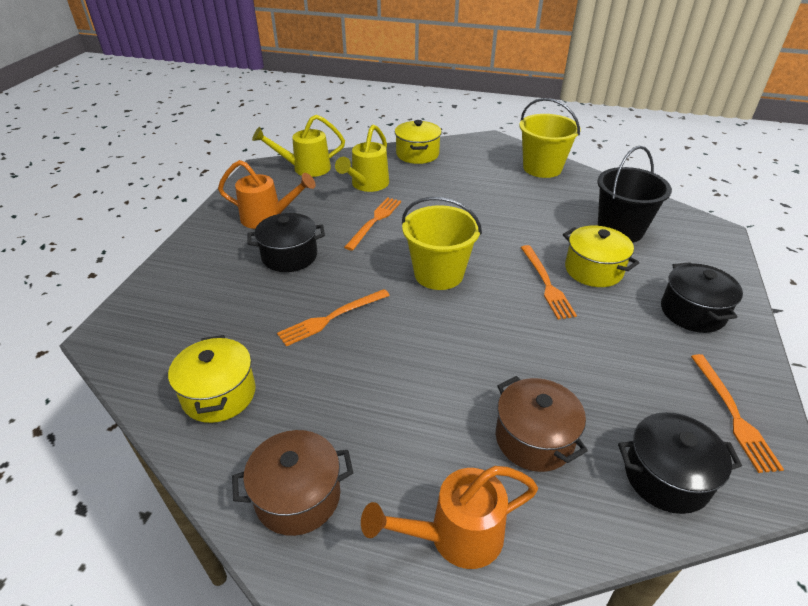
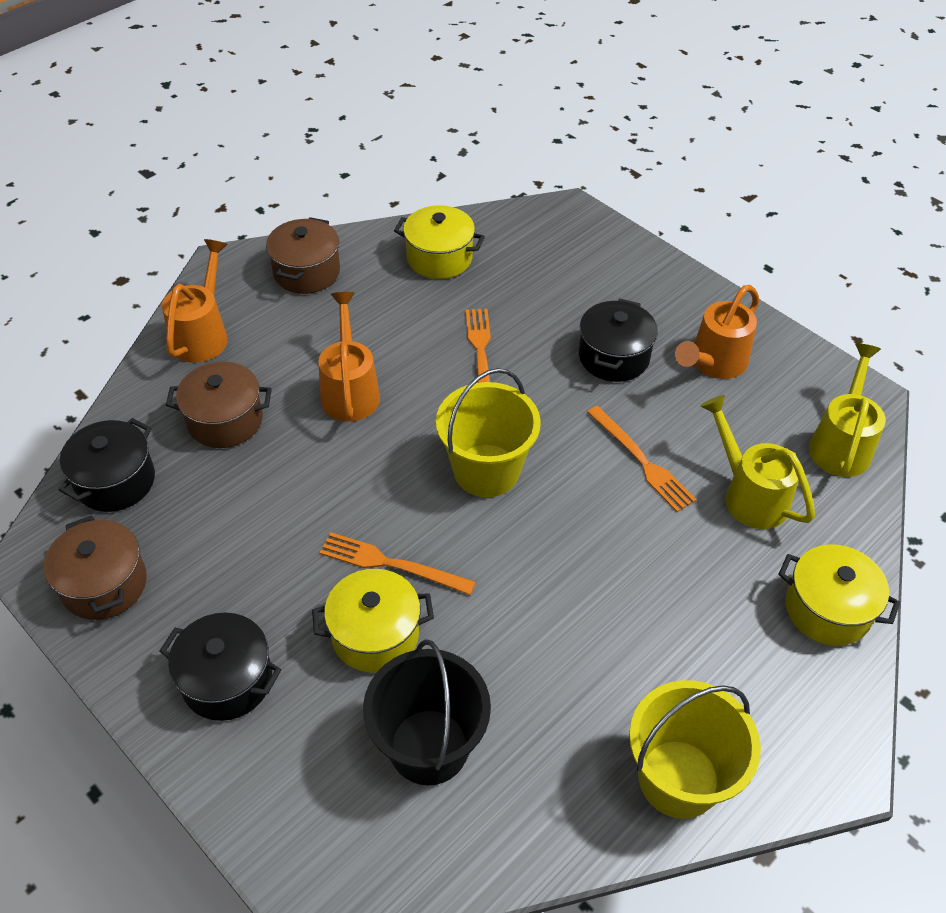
camera: 120 degrees right, 10 degrees up
(430, 373) = (350, 391): none -> orange watering can
(733, 414) = (104, 584): orange fork -> brown pot

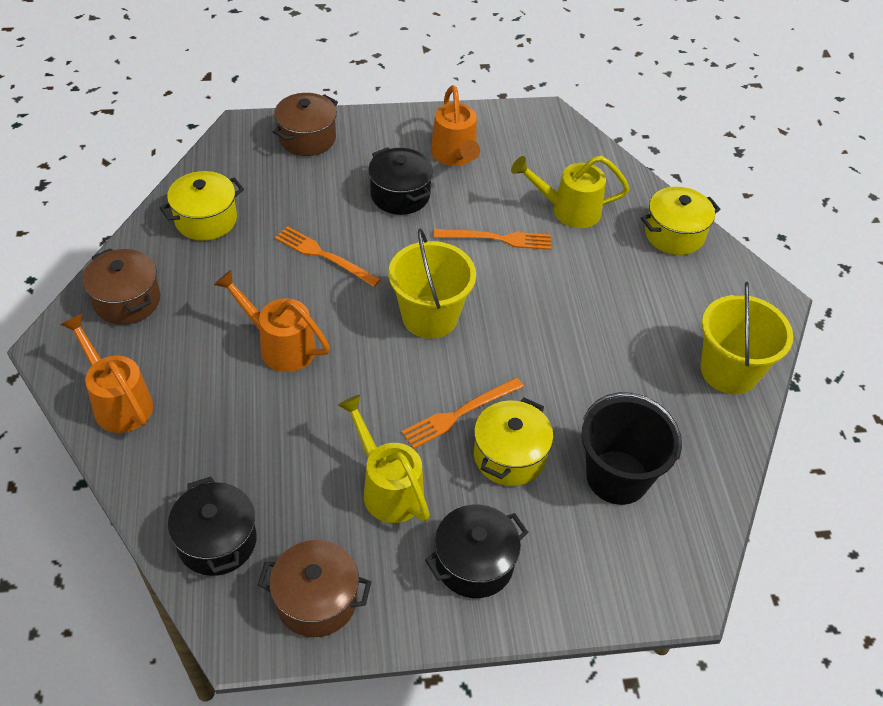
camera: 55 degrees left, 0 degrees up
(225, 420) = (228, 436): brown pot -> brown pot (307, 138)
(841, 444) = (570, 149): yellow watering can -> yellow watering can (388, 488)

